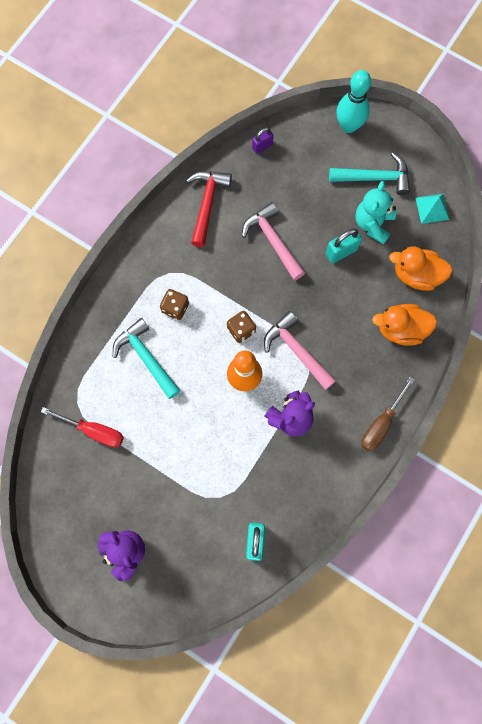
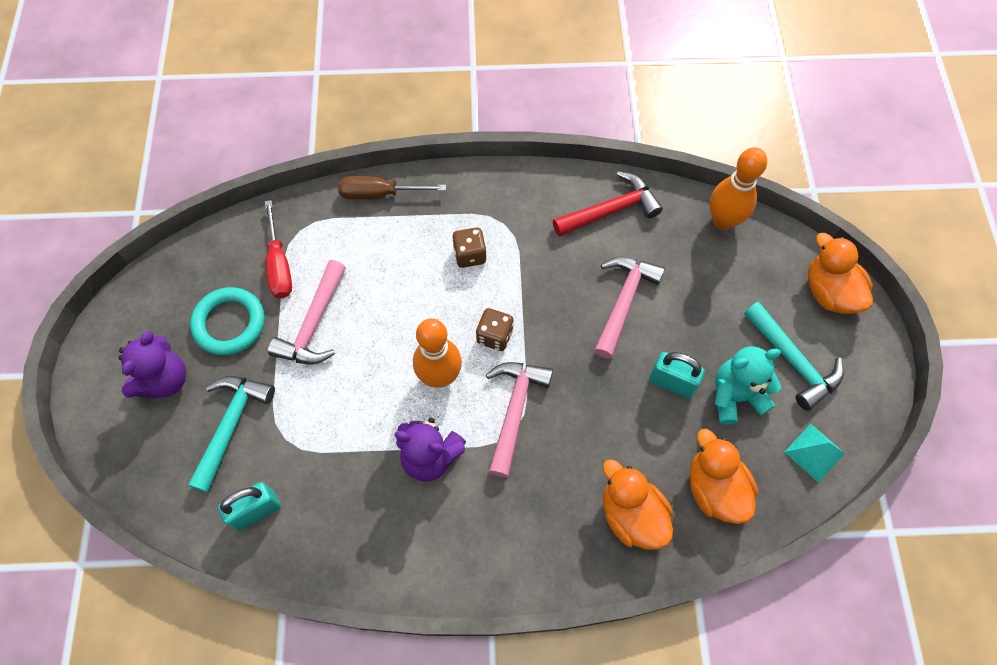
camera: 55 degrees right, 10 degrees down
(114, 487) = (229, 323): none -> turquoise ring
(146, 357) = (394, 262): turquoise hammer -> turquoise hammer (231, 425)
(154, 434) = (314, 324): none -> pink hammer
(262, 146) = (723, 221): purple padlock -> orange bowling pin
(348, 126) = (829, 292): turquoise bowling pin -> orange duck
(381, 423) = (495, 569): brown screwdriver -> brown screwdriver (379, 194)

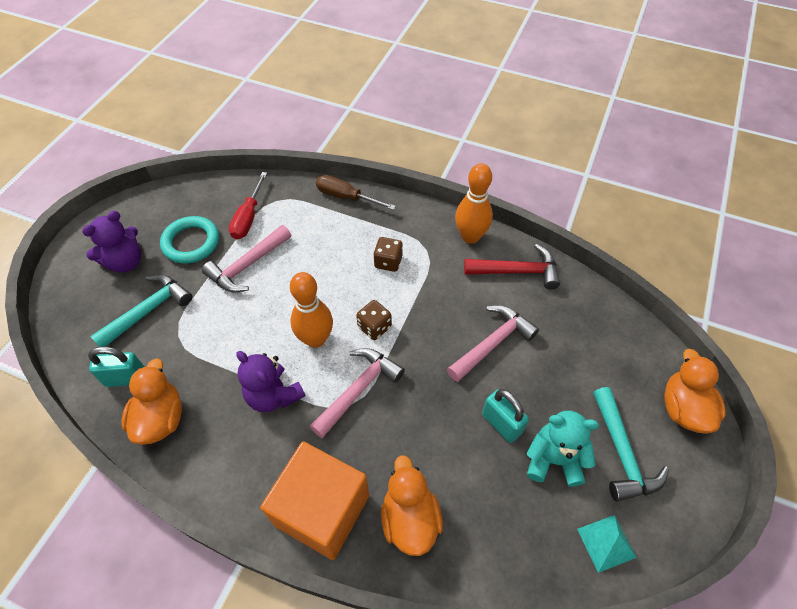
camera: 25 degrees right, 10 degrees down
(544, 546) = (322, 510): none -> orange cube
(714, 488) = (495, 531): orange duck -> orange duck (160, 419)
(723, 221) = (610, 314): orange bowling pin -> orange bowling pin (470, 236)

